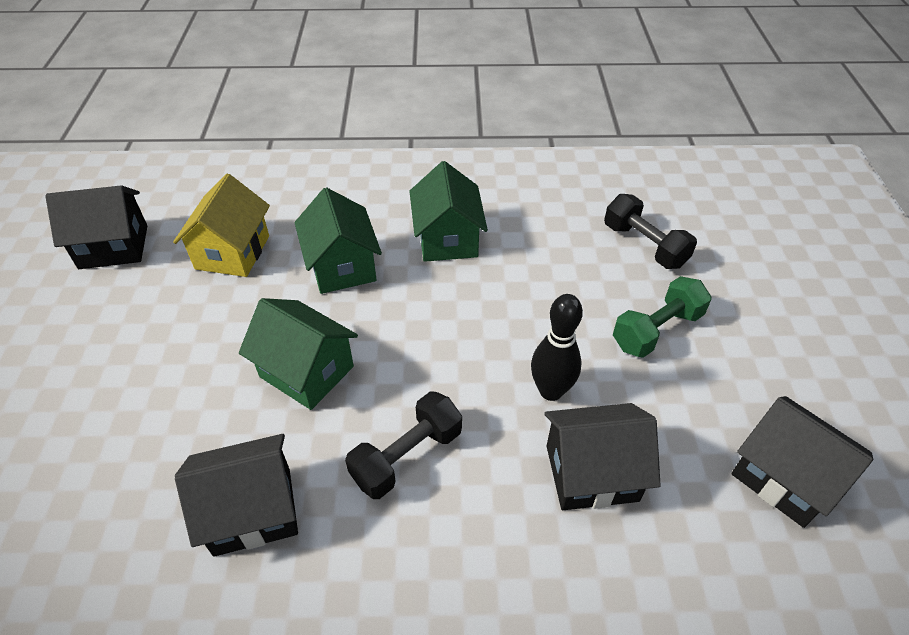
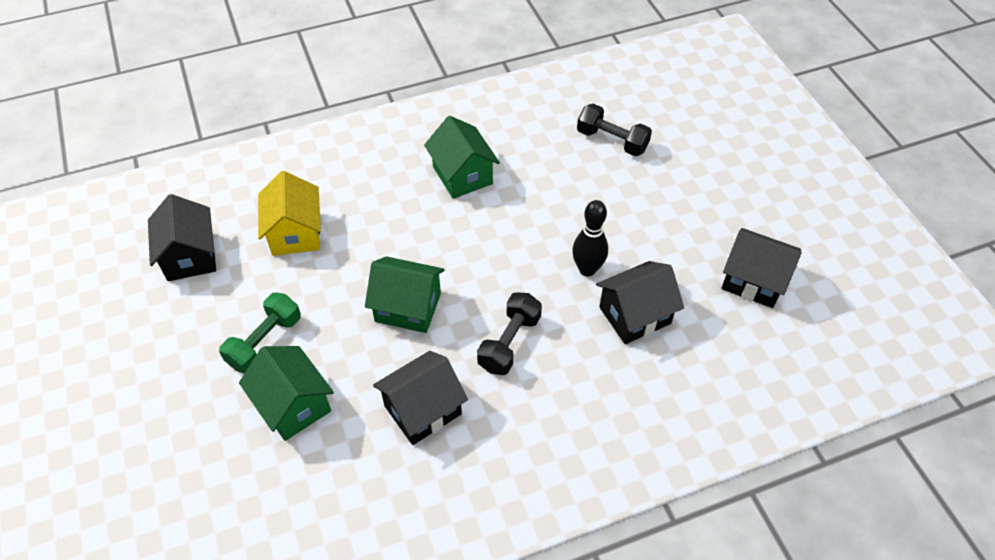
camera: 20 degrees left, 5 degrees up
(114, 247) = (190, 256): black house -> black house turned 75 degrees counterclockwise
(342, 266) = (391, 220): green house -> green house (293, 405)
(657, 330) = (643, 205): green dumbbell -> green dumbbell (265, 342)

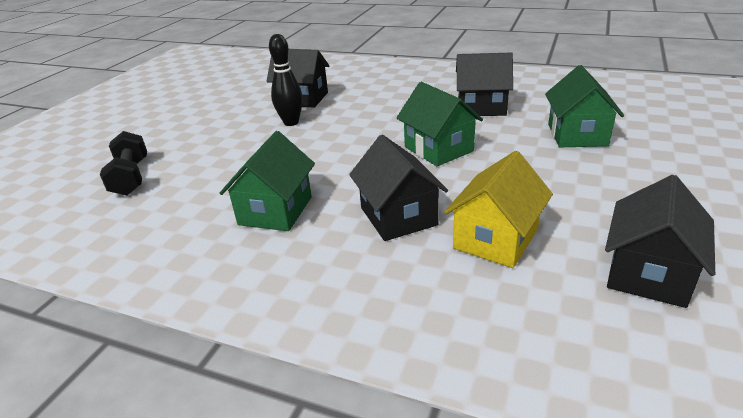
camera: 135 degrees left, 20 degrees down
(265, 342) = (583, 172): green dumbbell -> none
(509, 342) = (390, 113): black dumbbell -> none
(753, 281) = (221, 89): black house -> black house (398, 216)

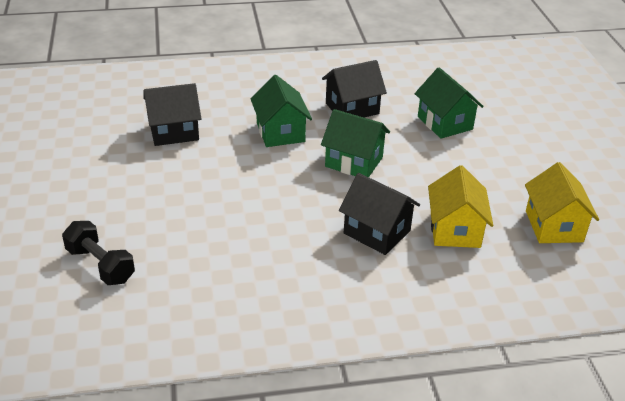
camera: 35 degrees left, 5 degrees up
(275, 210) = (278, 256): green house -> green house (280, 132)
(291, 122) = (194, 164): black bowling pin -> none
(648, 273) = (554, 226): black house -> yellow house

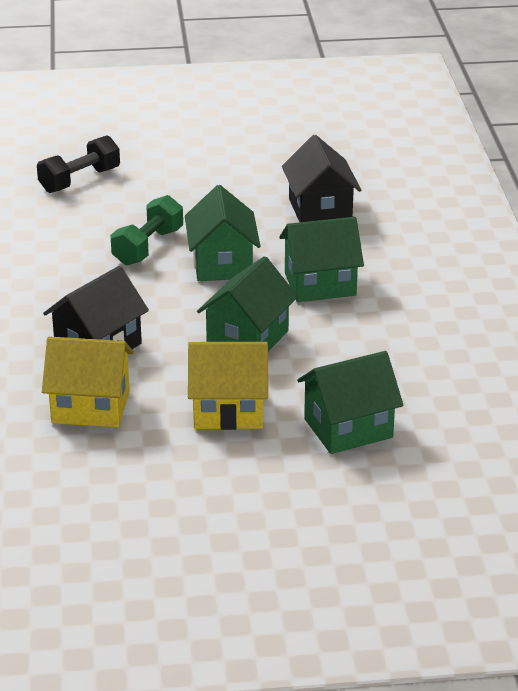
camera: 95 degrees right, 5 degrees down
(226, 215) = (148, 247): none -> green dumbbell
(253, 176) = (222, 264): none -> green house
(352, 108) = (385, 345): black house -> none
(554, 226) = (82, 495): yellow house -> yellow house (228, 410)

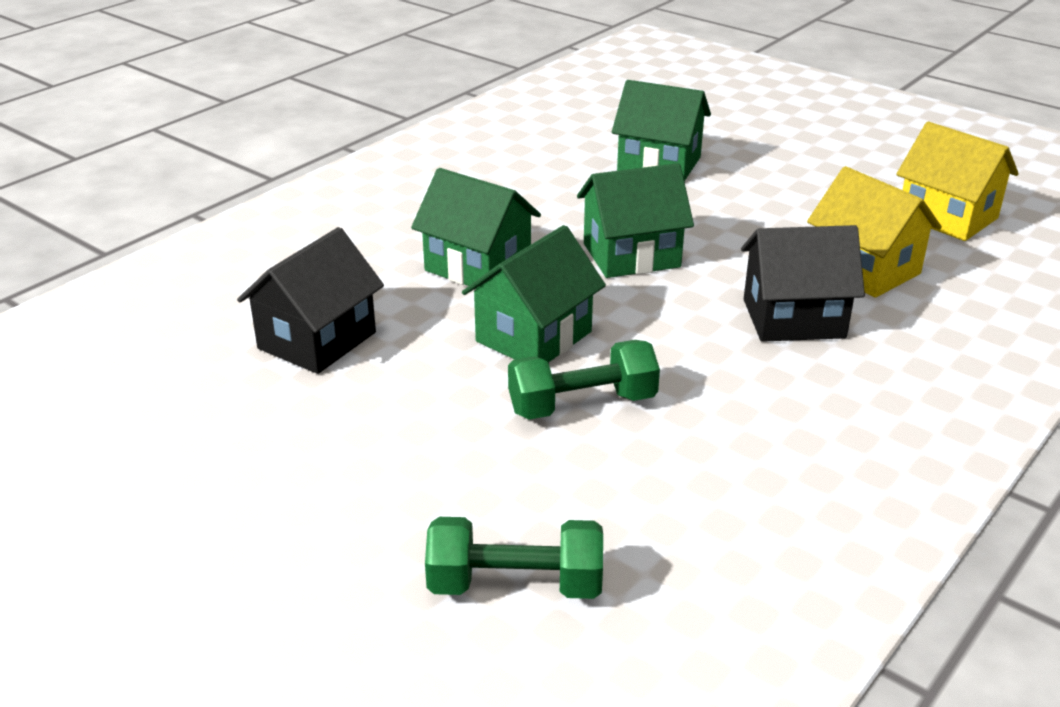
camera: 135 degrees left, 0 degrees up
(80, 180) = (515, 585): black dumbbell -> green dumbbell
(228, 410) = (737, 213): yellow house -> yellow house (947, 217)

